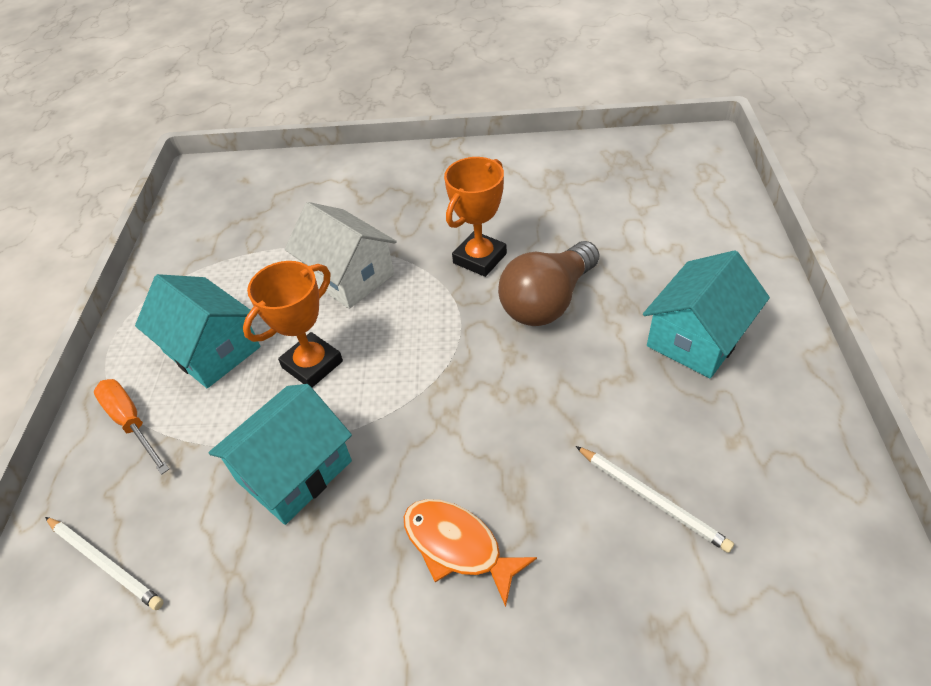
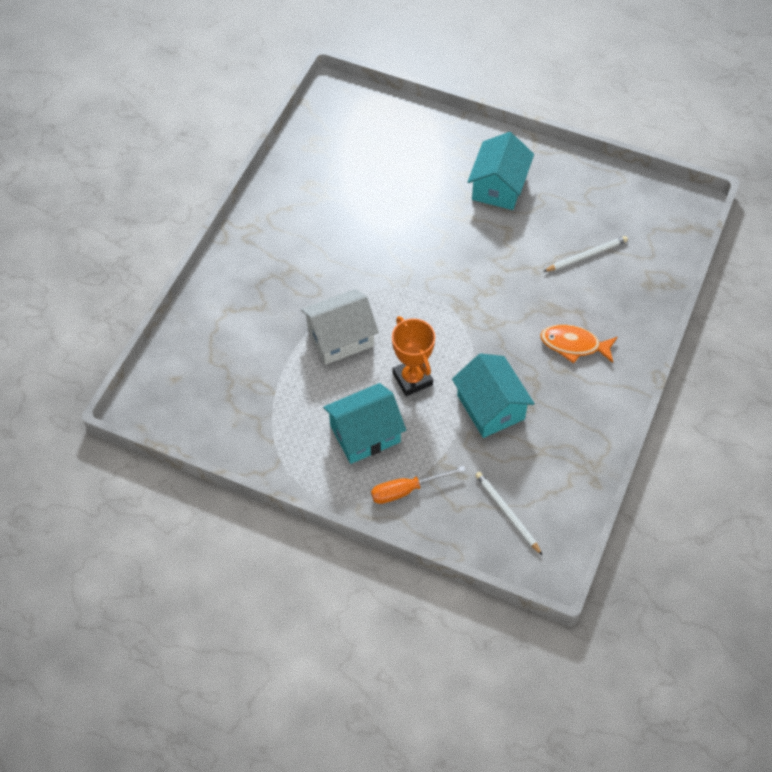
camera: 70 degrees left, 10 degrees up
(105, 563) = (507, 513): white pencil -> white pencil turned 90 degrees counterclockwise
(457, 546) = (574, 345): orange fish -> orange fish turned 45 degrees clockwise
(479, 258) = (370, 260): orange trophy -> none
(548, 301) = (430, 240): brown light bulb -> none
(696, 337) = (498, 186): turquoise house -> turquoise house turned 45 degrees clockwise

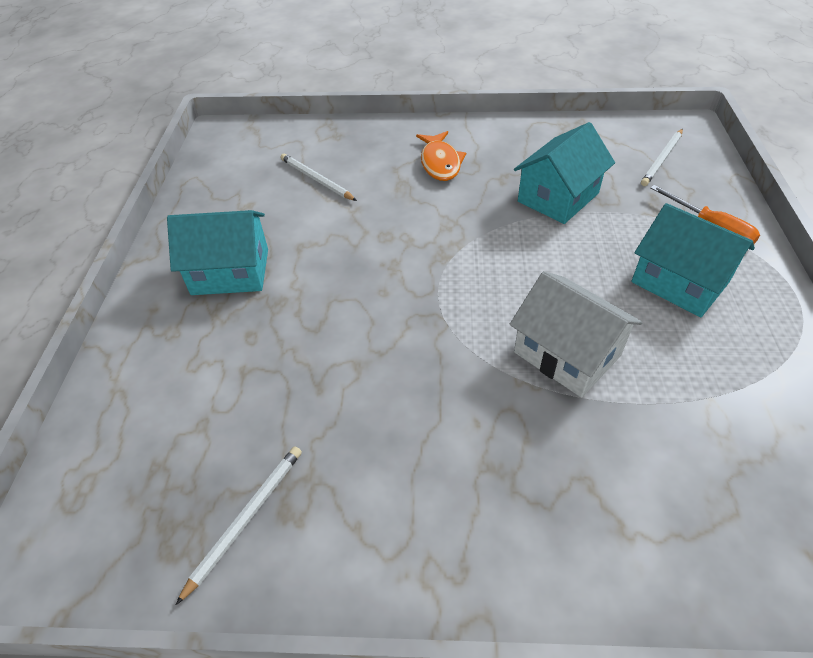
camera: 110 degrees left, 10 degrees down
(316, 168) = (246, 518): none -> white pencil
(412, 379) = (572, 265): orange trophy -> none

